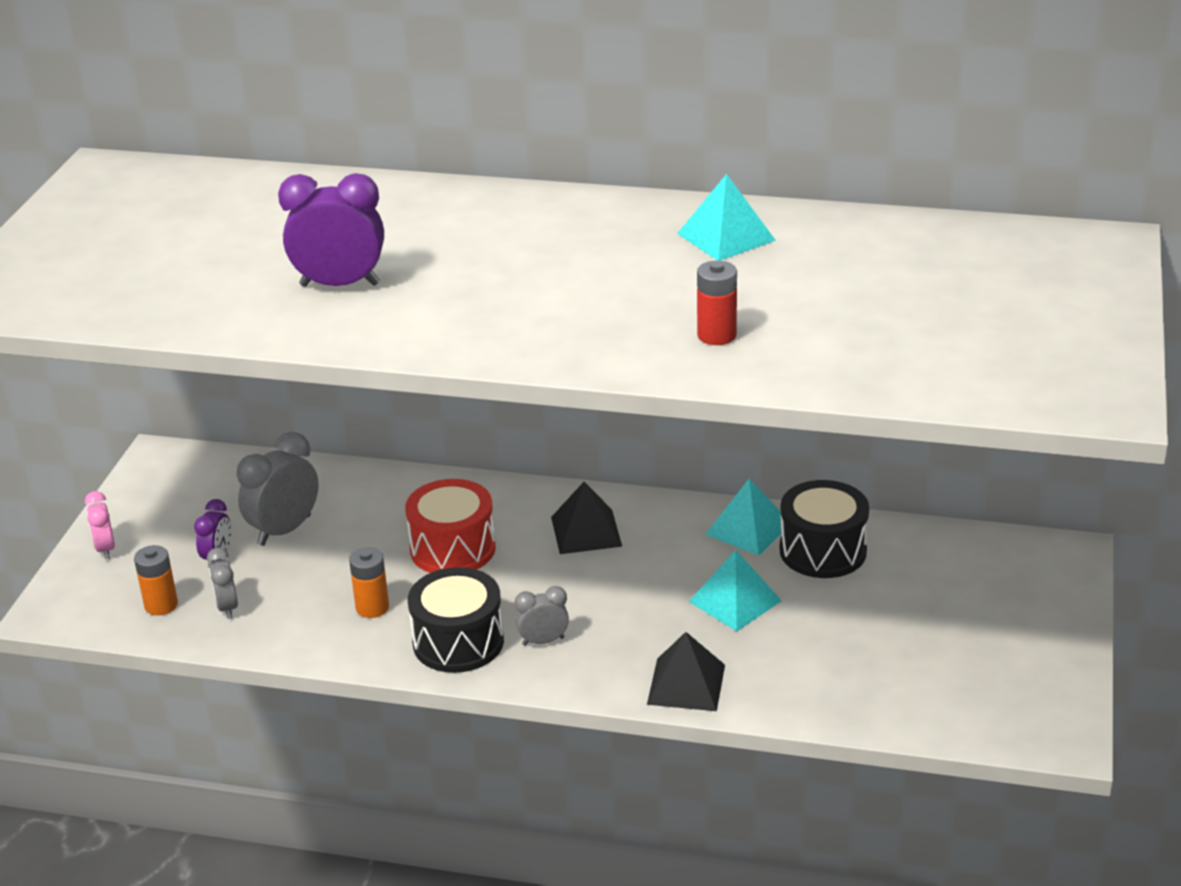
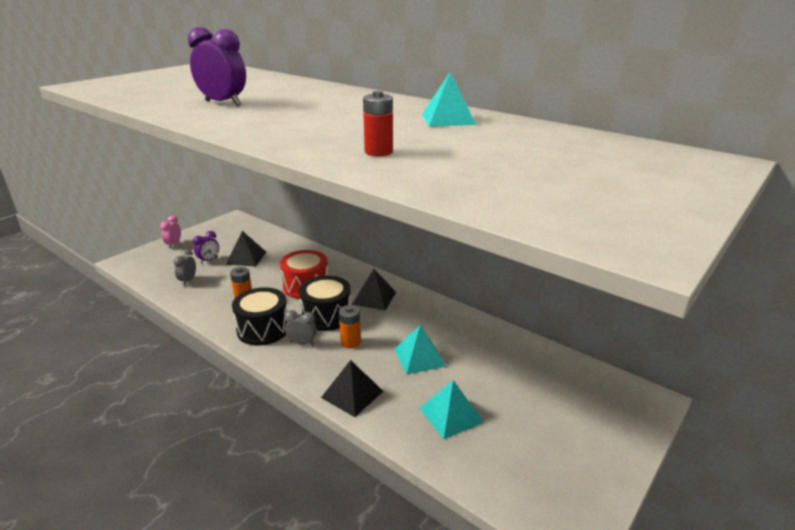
camera: 25 degrees right, 5 degrees down
(161, 605) = (165, 271): orange battery -> orange battery (350, 342)
(284, 530) = (246, 258): grey clock -> black pyramid
(748, 528) = (458, 322): turquoise pyramid -> turquoise pyramid (450, 415)
(822, 551) = (491, 347): black drum -> black drum (326, 316)

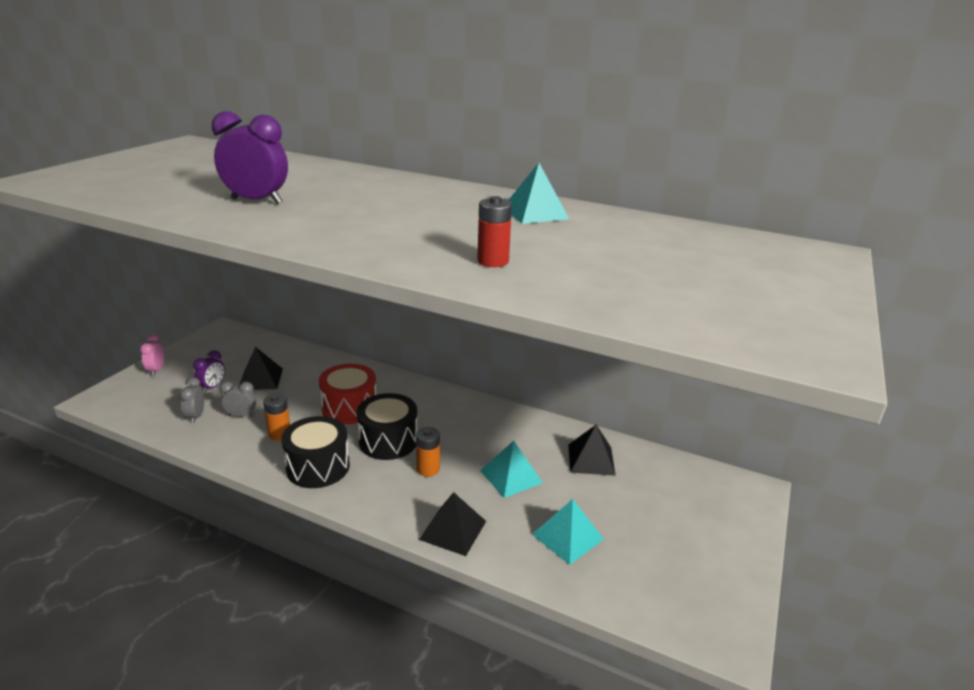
camera: 15 degrees left, 0 degrees up
(302, 343) = (372, 478): grey clock -> grey clock (241, 415)
(374, 298) = (435, 412): black pyramid -> black pyramid (591, 459)

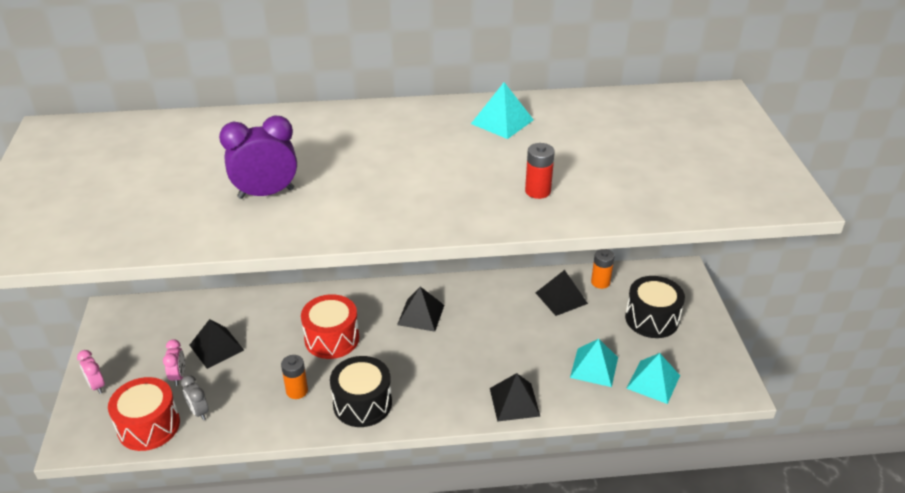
camera: 30 degrees left, 10 degrees up
(153, 411) = (149, 426): none -> red drum
(212, 387) = (178, 376): purple clock -> pink clock
(241, 415) = (241, 391): grey clock -> none
(388, 441) = (396, 354): black drum -> black drum (652, 319)
(428, 469) = (451, 363): orange battery -> orange battery (600, 282)
(442, 420) = (421, 315): none -> black pyramid
(511, 476) = (517, 339): turquoise pyramid -> turquoise pyramid (653, 381)

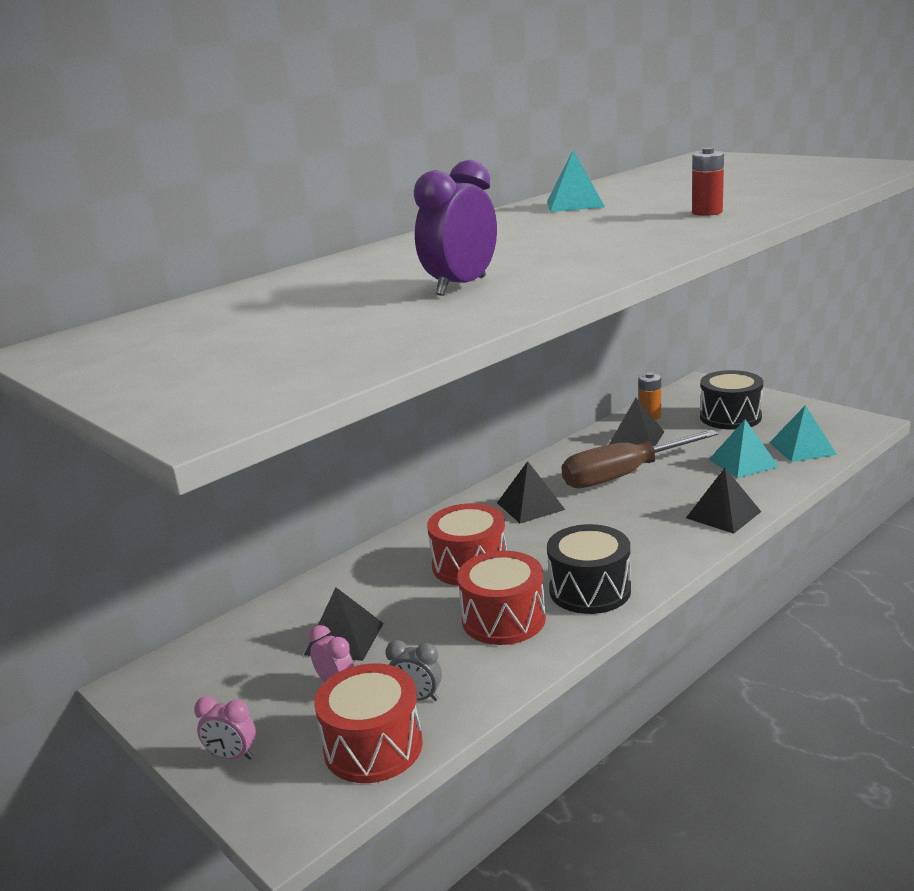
camera: 35 degrees left, 15 degrees down
(297, 391) = (503, 619): orange battery -> red drum
(505, 326) = (622, 476): none -> brown screwdriver

